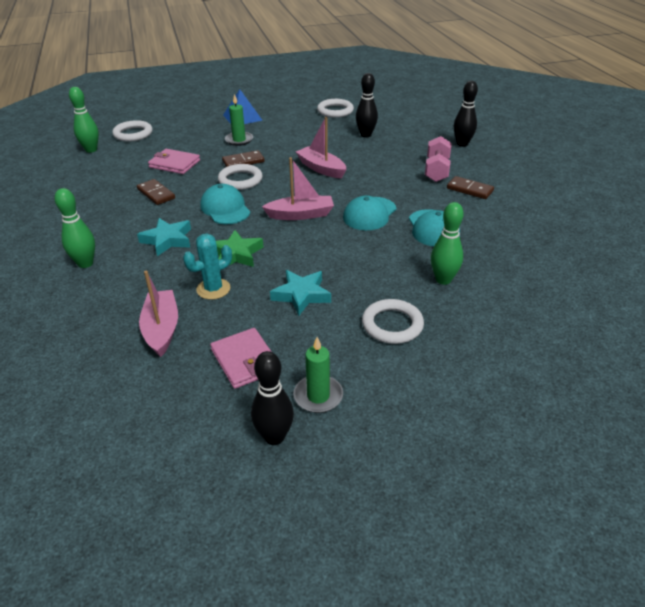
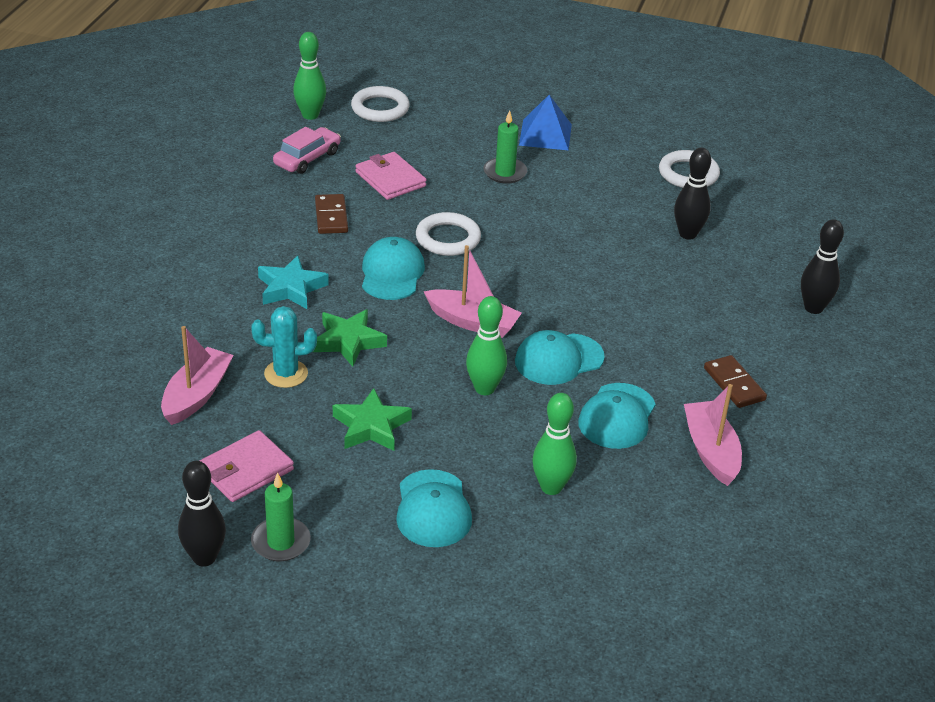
camera: 30 degrees right, 0 degrees up
(85, 263) = (184, 280): green bowling pin -> green bowling pin (484, 388)
(110, 171) = (307, 158): none -> pink car
(243, 161) = (478, 210): brown domino -> none
(245, 360) = (246, 470): pink wallet -> pink wallet turned 45 degrees clockwise
(301, 295) = (371, 426): turquoise star -> green star
(321, 169) = (567, 265): pink boat -> pink boat (711, 451)
(392, 325) = (433, 509): white ring -> turquoise cap
(436, 170) = (723, 335): pink dumbbell -> none

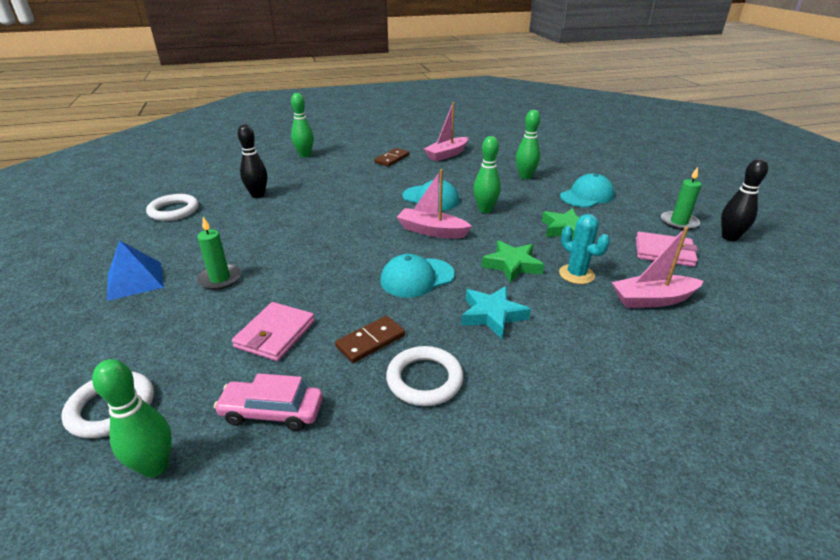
camera: 120 degrees left, 5 degrees down
(448, 238) = (345, 271): white ring -> white ring (424, 379)
(472, 322) = (432, 231): pink boat -> pink boat turned 60 degrees counterclockwise
(617, 416) = (454, 175): turquoise cap -> none
(813, 308) = (305, 155): black bowling pin -> green bowling pin

